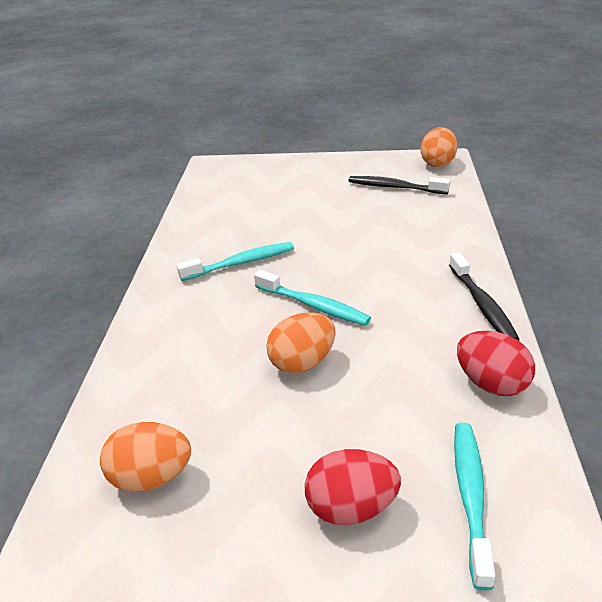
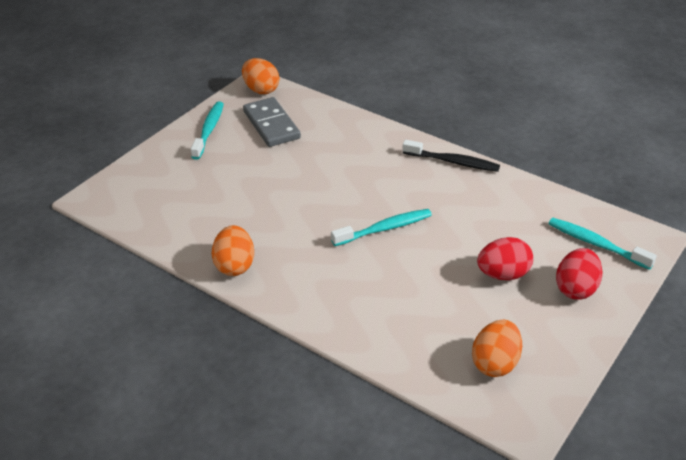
camera: 60 degrees left, 5 degrees up
(241, 263) = (291, 242): turquoise toothbrush -> turquoise toothbrush (209, 130)
(302, 363) = (442, 258): orange egg -> orange egg (235, 265)
(394, 187) = (271, 125): black toothbrush -> grey domino
(491, 384) = (524, 195): red egg -> red egg (503, 274)

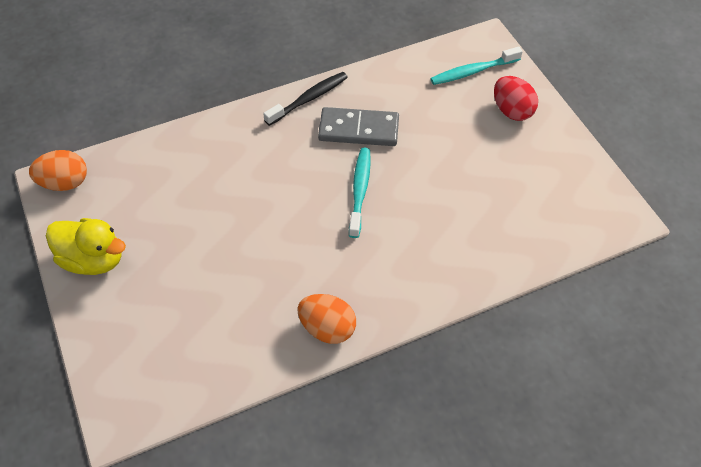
camera: 60 degrees left, 15 degrees up
(209, 130) = (94, 259): turquoise toothbrush -> yellow duck
(271, 125) = (135, 202): grey domino -> grey domino (358, 130)
(495, 363) = (558, 201): orange egg -> none
(503, 274) = (468, 144): red egg -> none

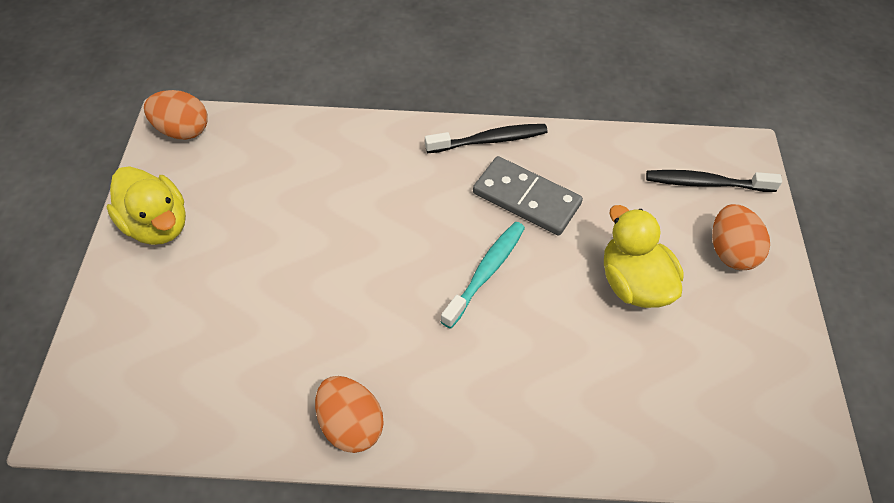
camera: 25 degrees right, 0 degrees up
(461, 157) = (633, 283): none -> yellow duck
(473, 71) = (706, 183): turquoise toothbrush -> black toothbrush
(512, 111) = (730, 252): red egg -> orange egg

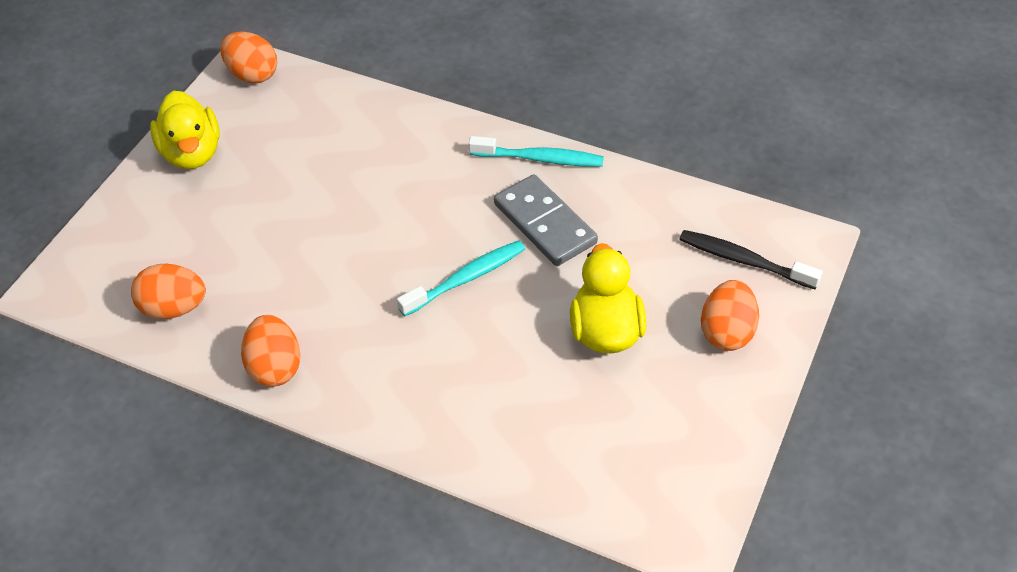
camera: 25 degrees right, 5 degrees down
(215, 396) = (174, 308): none -> orange egg
(490, 140) = (540, 159): black toothbrush -> turquoise toothbrush

